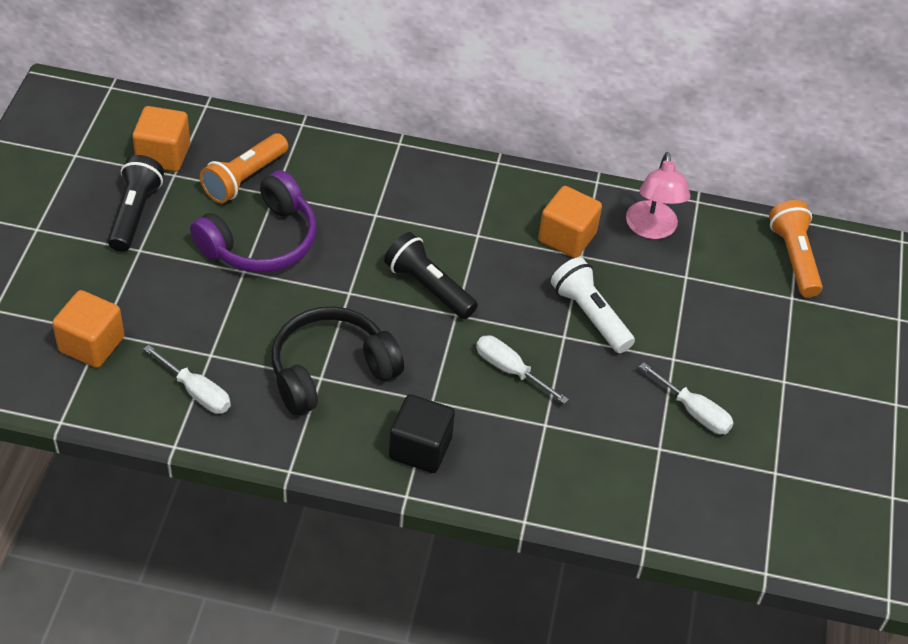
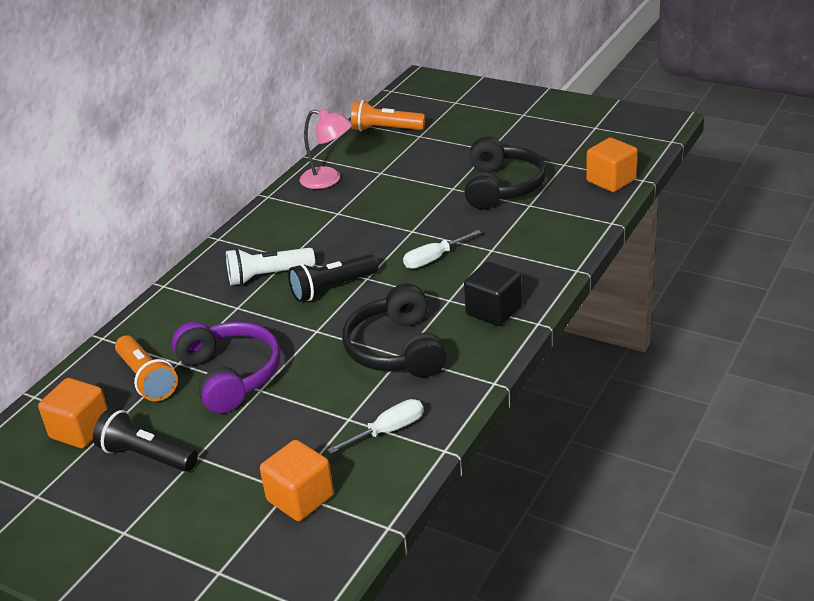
camera: 65 degrees left, 15 degrees down
(567, 237) = (316, 216): orange cube -> orange cube (611, 181)
(590, 315) = (397, 217): white flashlight -> white flashlight (268, 276)
(693, 411) = (502, 187): white screwdriver -> black headphones

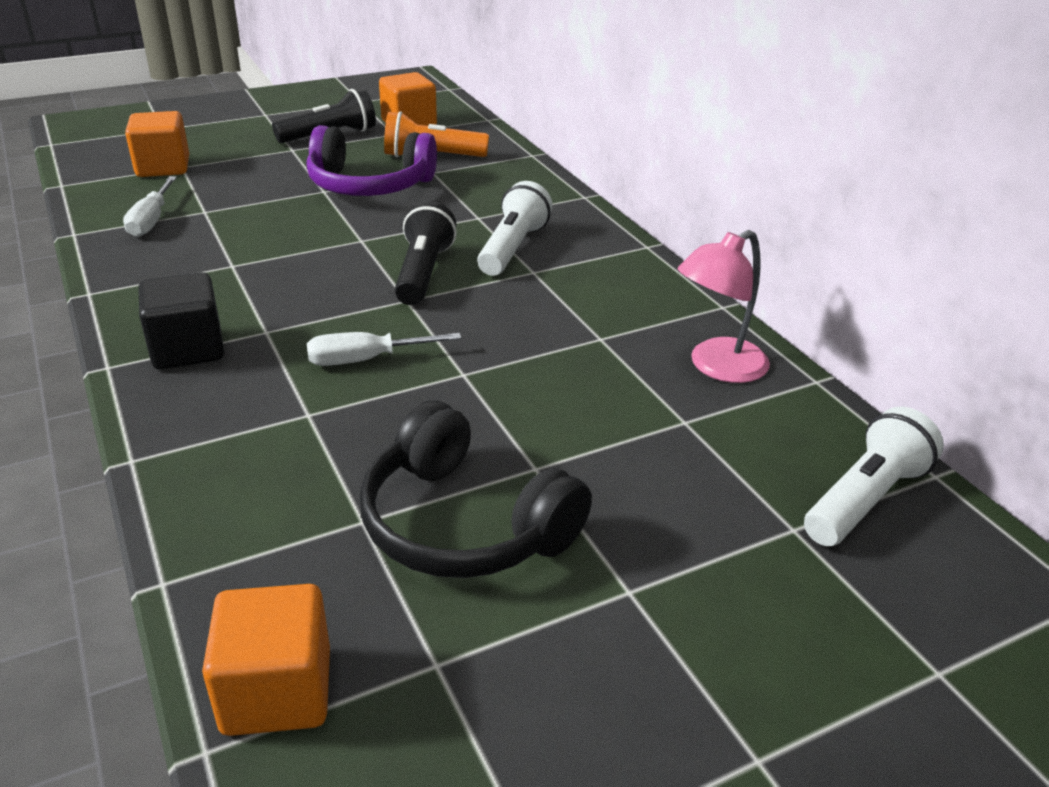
camera: 120 degrees right, 0 degrees up
(385, 129) = (865, 499): orange flashlight -> white flashlight
(396, 349) = (247, 266): black headphones -> none
(434, 259) = (366, 360): white screwdriver -> white screwdriver turned 105 degrees counterclockwise

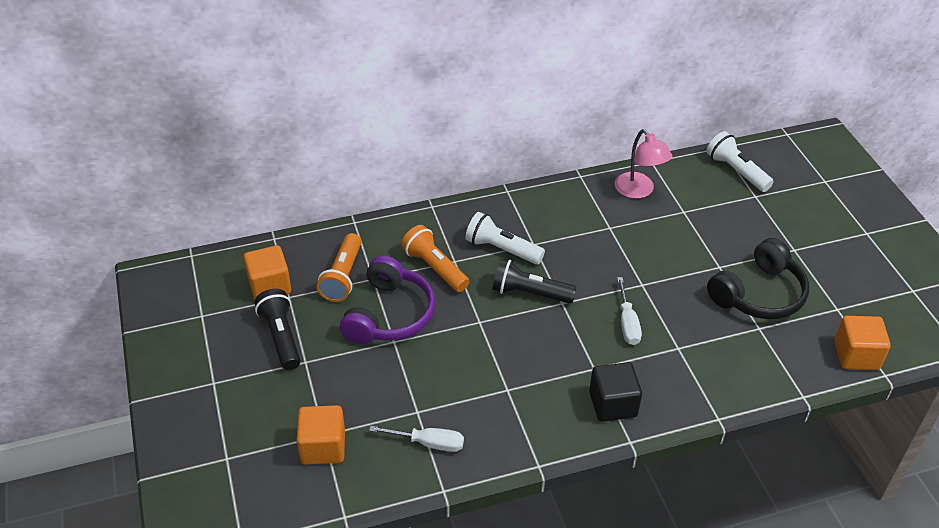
camera: 80 degrees left, 10 degrees up
(461, 205) = (434, 268): none -> orange flashlight

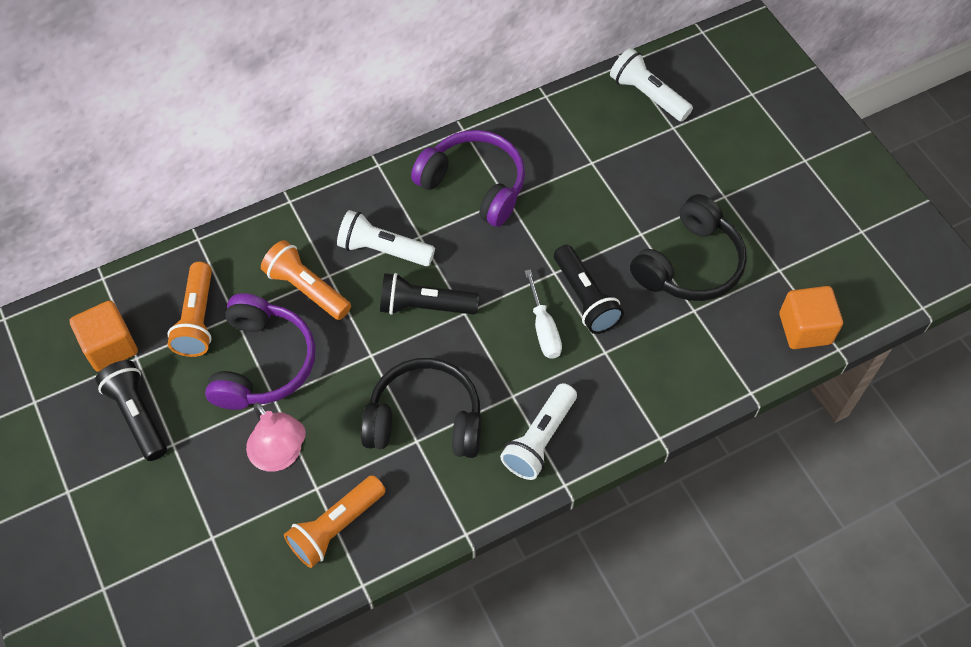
camera: 10 degrees left, 15 degrees up
(323, 447) = (214, 554): orange cube -> none
(428, 443) = (336, 527): white screwdriver -> orange flashlight
(517, 375) = (425, 419): none -> black headphones
(584, 214) = (474, 185): none -> purple headphones
(613, 404) = (539, 439): black cube -> white flashlight
(639, 191) = (535, 141): pink lamp -> pink lamp (281, 456)
(666, 306) = (585, 298): none -> black flashlight

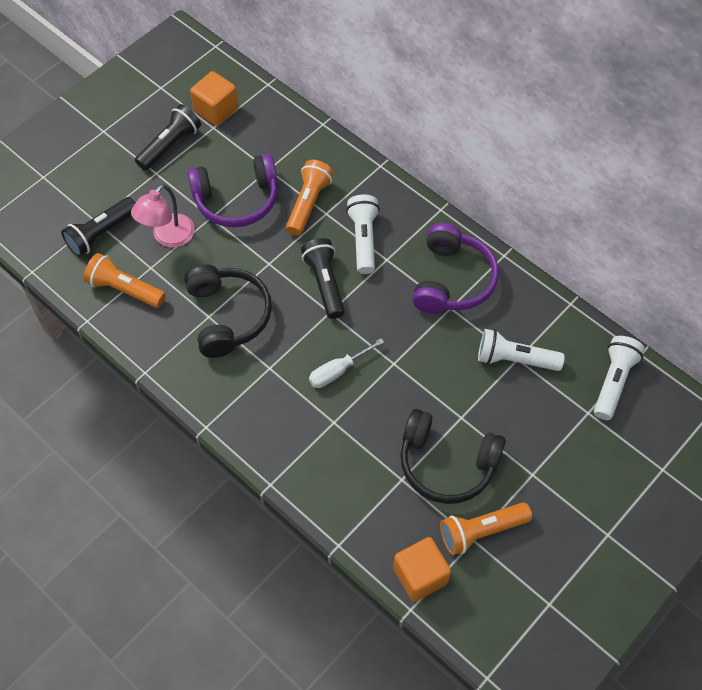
camera: 70 degrees right, 0 degrees up
(197, 319) = (256, 149): orange flashlight -> orange flashlight (481, 531)
(539, 439) = (238, 398): white flashlight -> white flashlight (514, 359)
(585, 298) = (378, 393): black flashlight -> black flashlight (101, 234)

